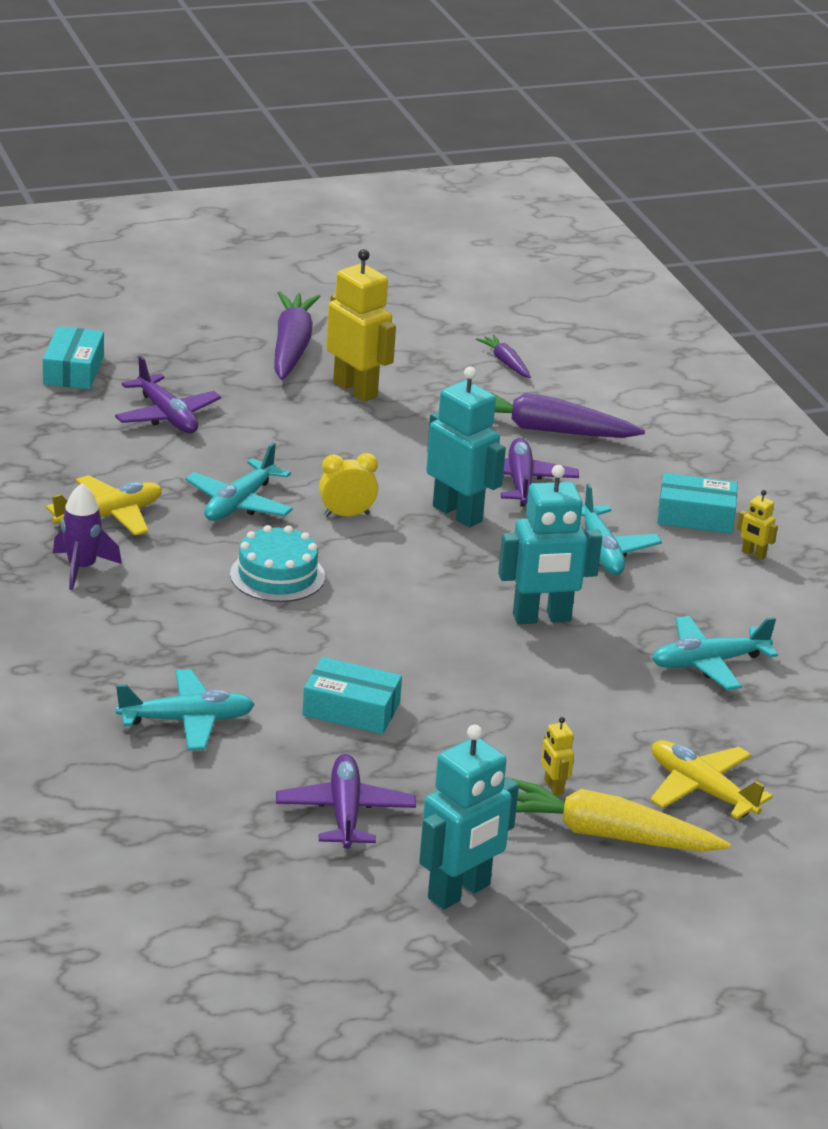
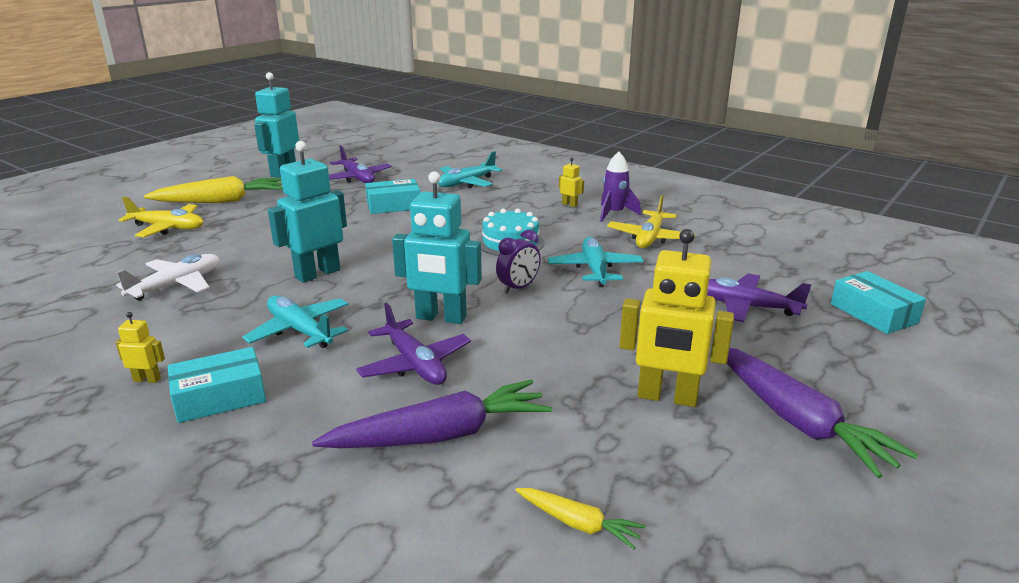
camera: 150 degrees right, 5 degrees down
(346, 515) = (518, 288): yellow clock -> purple clock
(505, 362) = (578, 524): purple carrot -> yellow carrot
(553, 787) = (258, 208): yellow robot -> yellow robot (570, 204)
(708, 663) = (177, 285): turquoise plane -> white plane

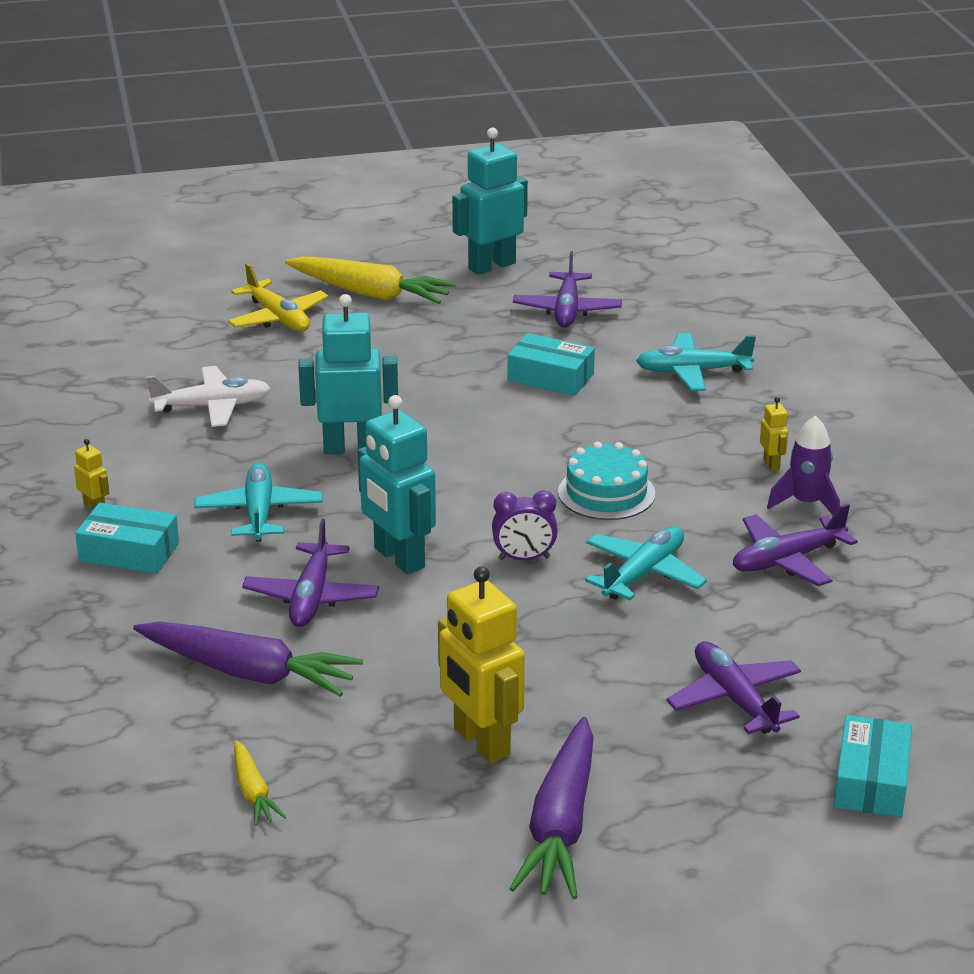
camera: 40 degrees right, 5 degrees up
(650, 238) = (787, 560): yellow plane -> purple plane

